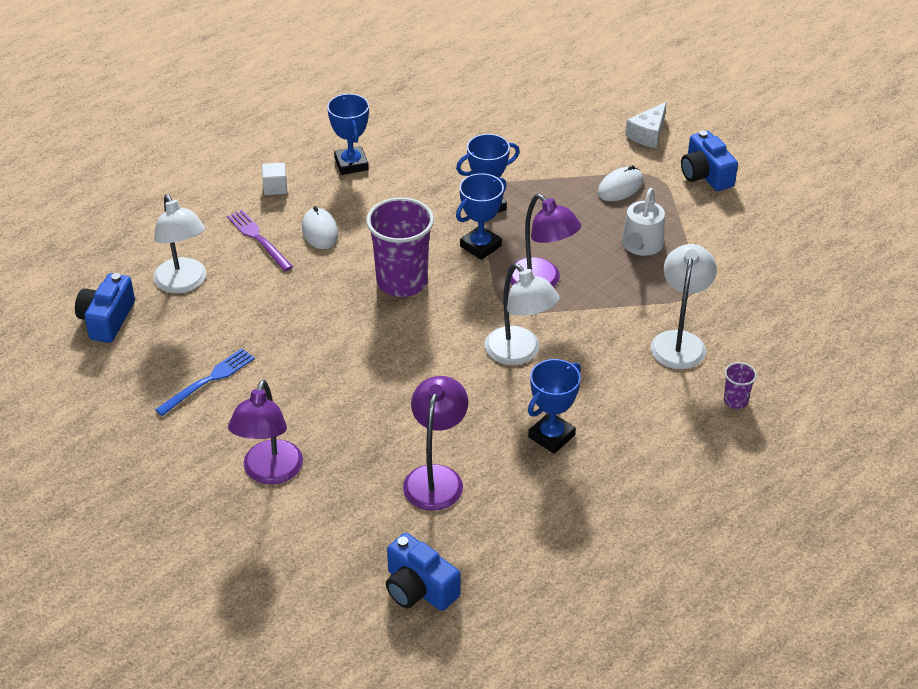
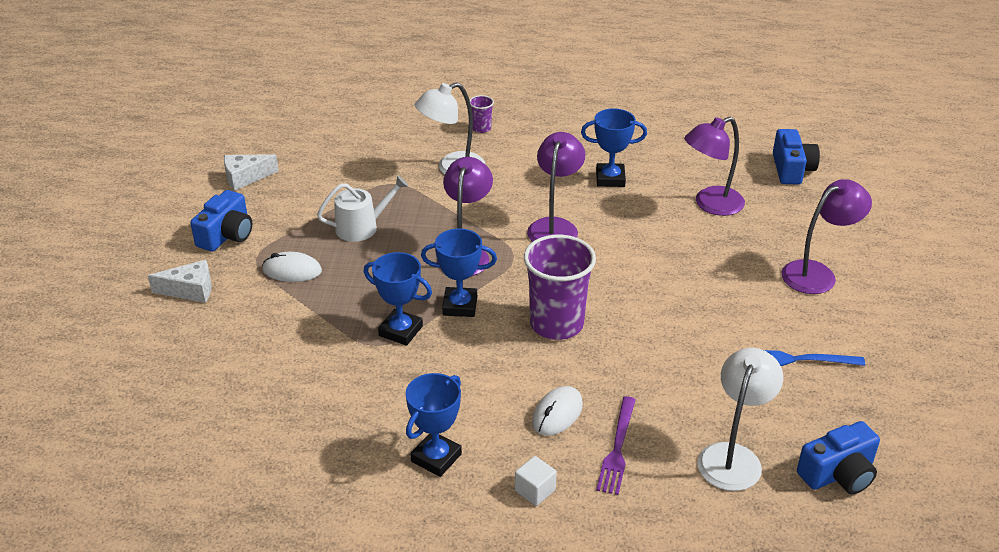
camera: 130 degrees left, 5 degrees down
(519, 353) = (555, 226): white lamp -> purple lamp
(788, 215) = (245, 178): none -> white cheese

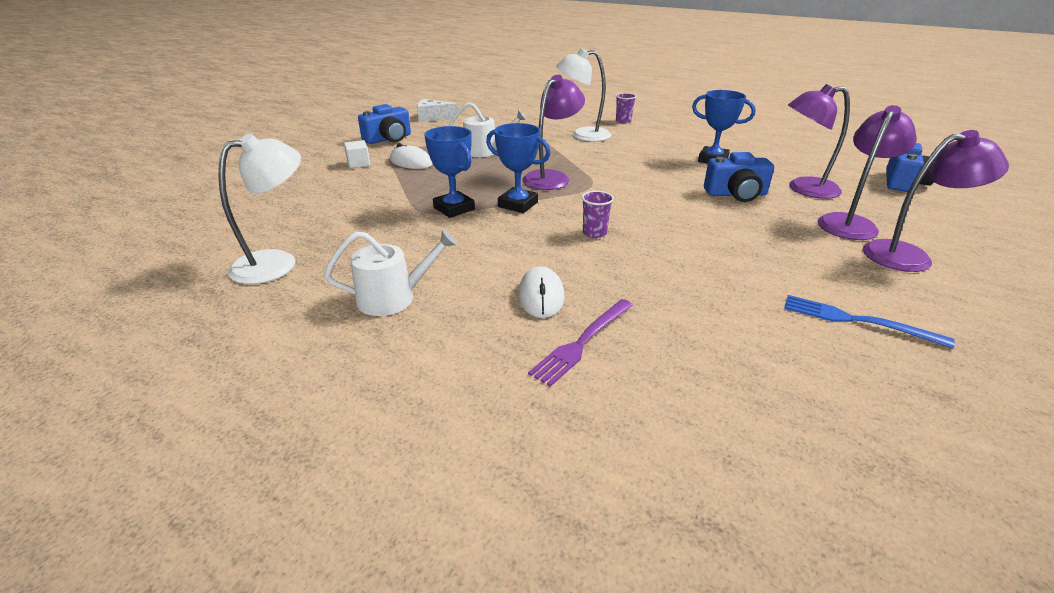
camera: 25 degrees right, 5 degrees down
(190, 290) = (332, 158): white cheese -> none
(436, 458) = (393, 298): blue trophy -> white watering can
(535, 490) = (461, 353): white cube -> white cube (358, 164)
(555, 226) = (642, 176): purple lamp -> purple lamp (850, 223)
(556, 324) = (594, 233): purple cup -> purple cup, size x0.44
(557, 413) = (541, 296): white mouse -> white mouse turned 60 degrees counterclockwise
(733, 456) = (722, 392): white lamp -> white lamp (277, 263)
(838, 474) = (876, 460): blue camera -> blue camera (736, 194)

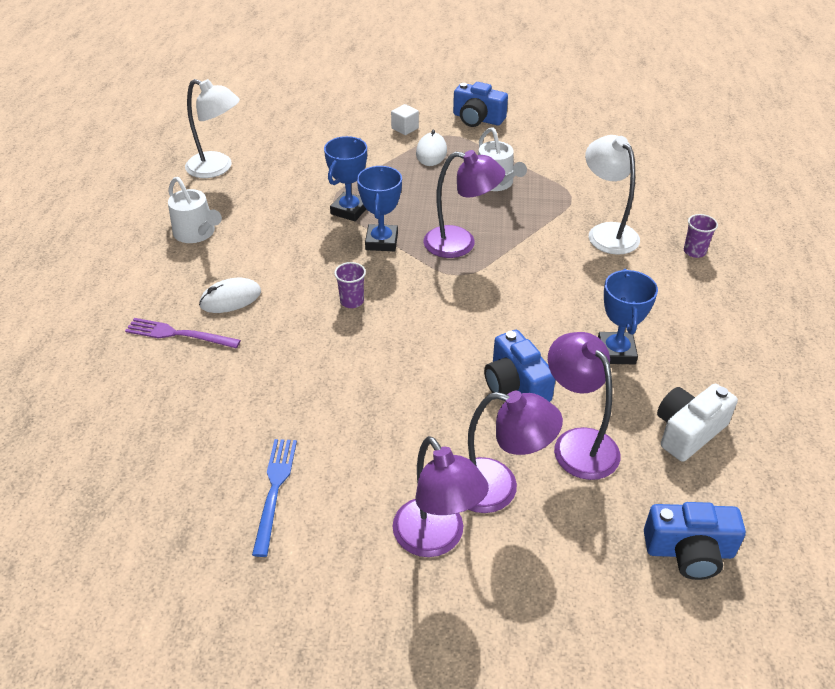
camera: 65 degrees right, 10 degrees up
(432, 118) = (562, 119): white cheese -> none
(796, 159) = (688, 431): none -> white camera

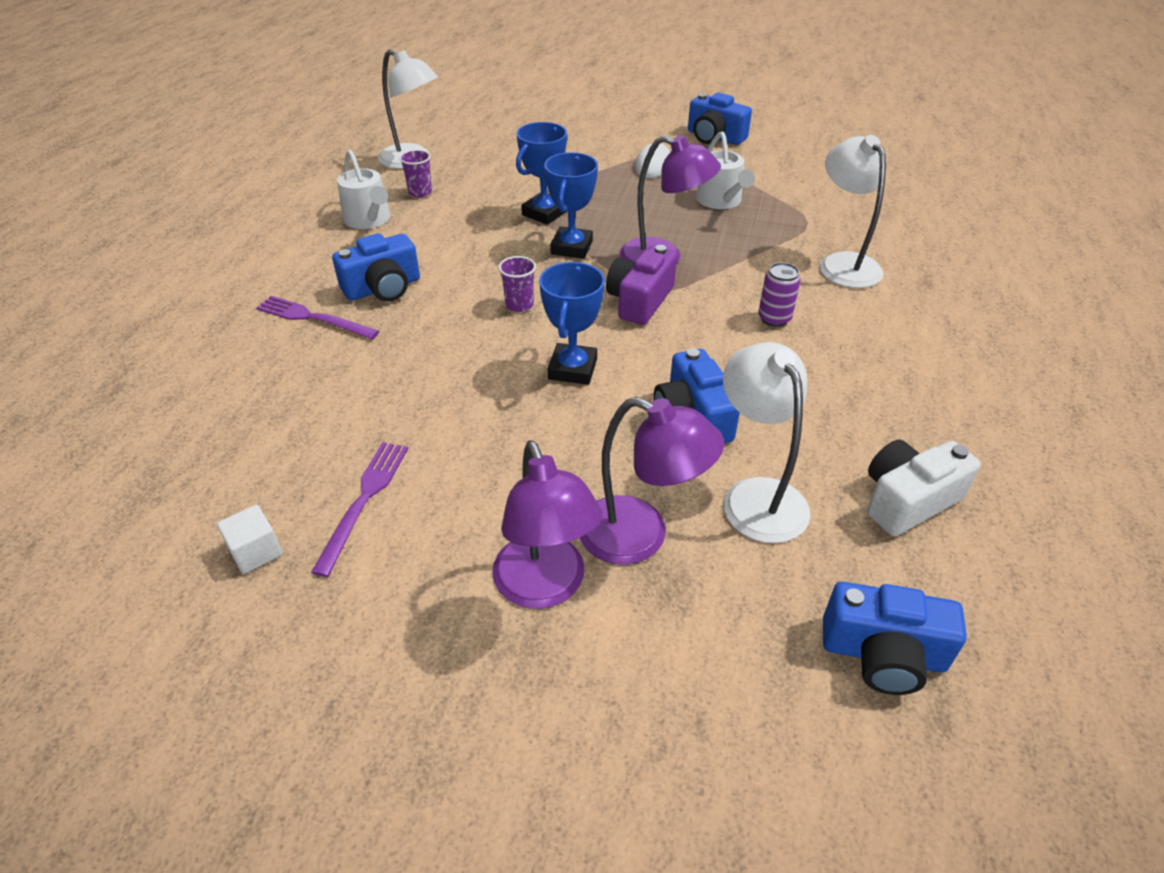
camera: 10 degrees right, 0 degrees up
(230, 299) = (383, 288): white mouse -> blue camera
(275, 490) = (364, 500): blue fork -> purple fork
(405, 128) = (629, 140): white cube -> white cube (256, 552)
(450, 286) = (640, 301): none -> purple camera
(561, 289) = (774, 318): none -> purple can
(578, 443) = (757, 495): purple lamp -> white lamp
(616, 352) = (829, 395): blue trophy -> blue trophy (572, 369)
(694, 251) = (950, 294): purple cup -> purple cup (420, 192)

